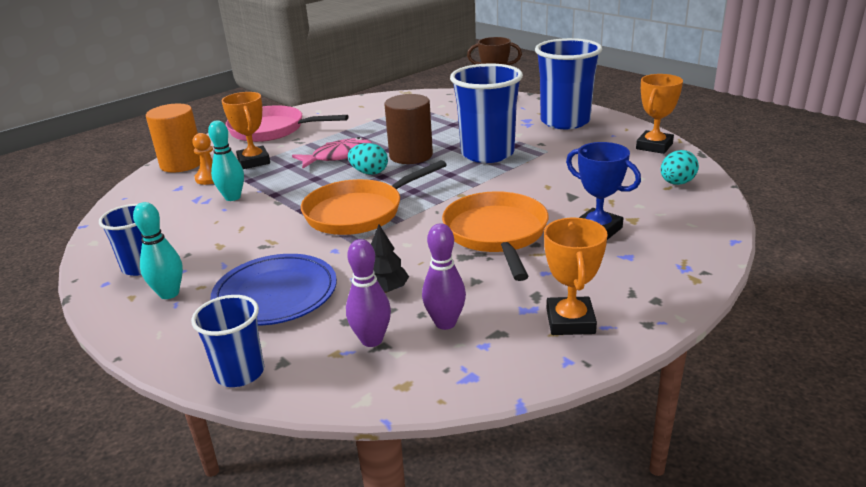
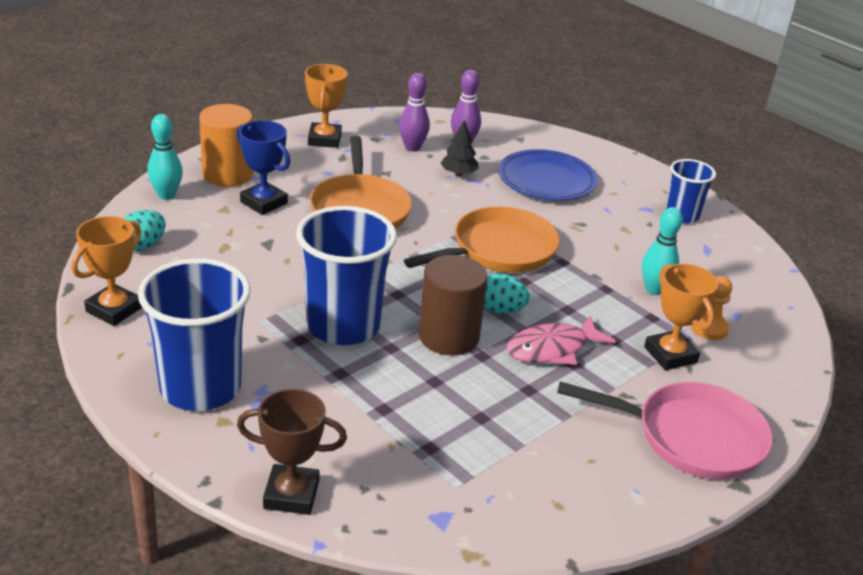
camera: 175 degrees right, 5 degrees up
(169, 293) = (635, 190): turquoise bowling pin -> turquoise bowling pin (166, 195)
(182, 164) = (774, 364): orange cylinder -> orange cylinder (228, 174)
(240, 373) = (545, 136): blue cup -> none

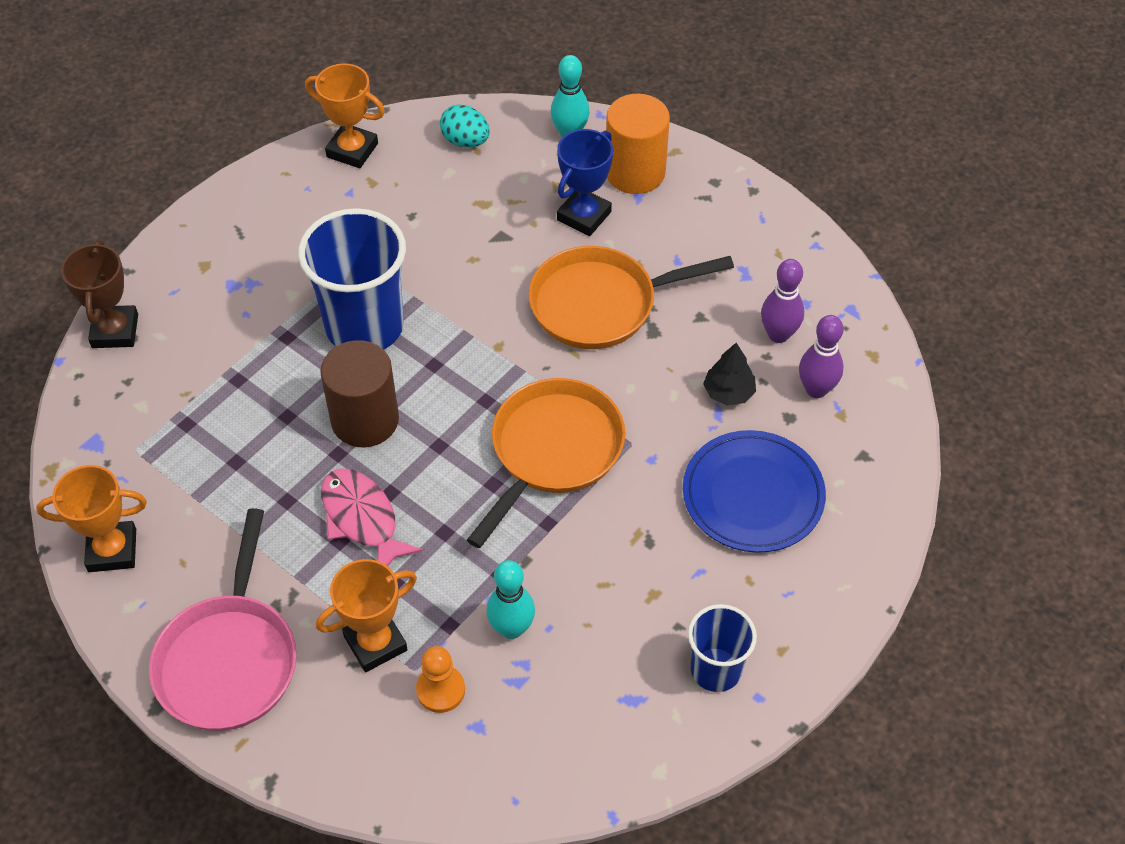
camera: 85 degrees right, 20 degrees up
(200, 388) = (247, 239): blue cup -> none
(324, 139) = (759, 242): orange trophy -> orange trophy (112, 550)
(498, 250) = (552, 452): orange pan -> orange pan turned 105 degrees counterclockwise
(500, 310) = (426, 463): turquoise egg -> none

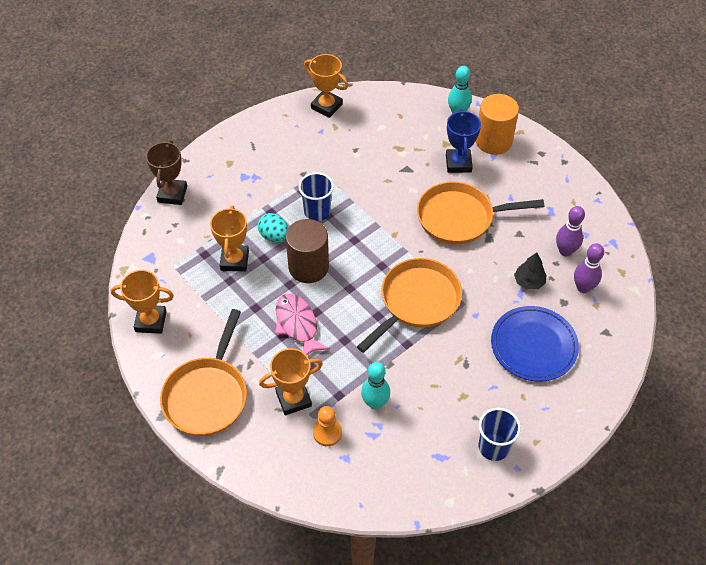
camera: 10 degrees right, 0 degrees up
(229, 659) = (207, 395): pink pan -> orange pan
(239, 427) = (234, 260): none -> orange trophy
(364, 326) = (317, 211): blue cup -> blue cup, size x0.57
(465, 141) = (394, 109): turquoise egg -> turquoise egg (274, 236)
(584, 216) = (458, 163): blue trophy -> blue trophy turned 45 degrees counterclockwise

